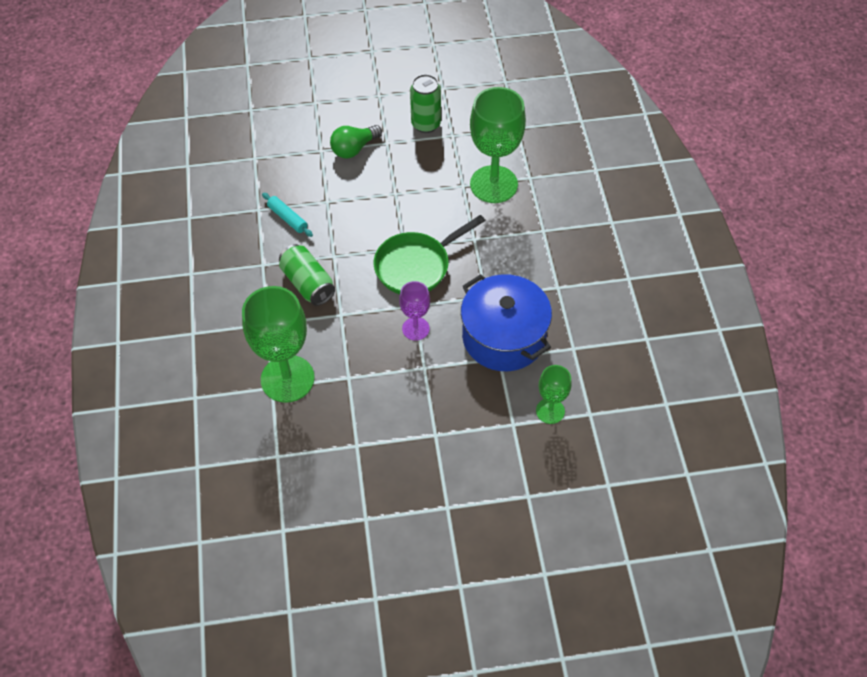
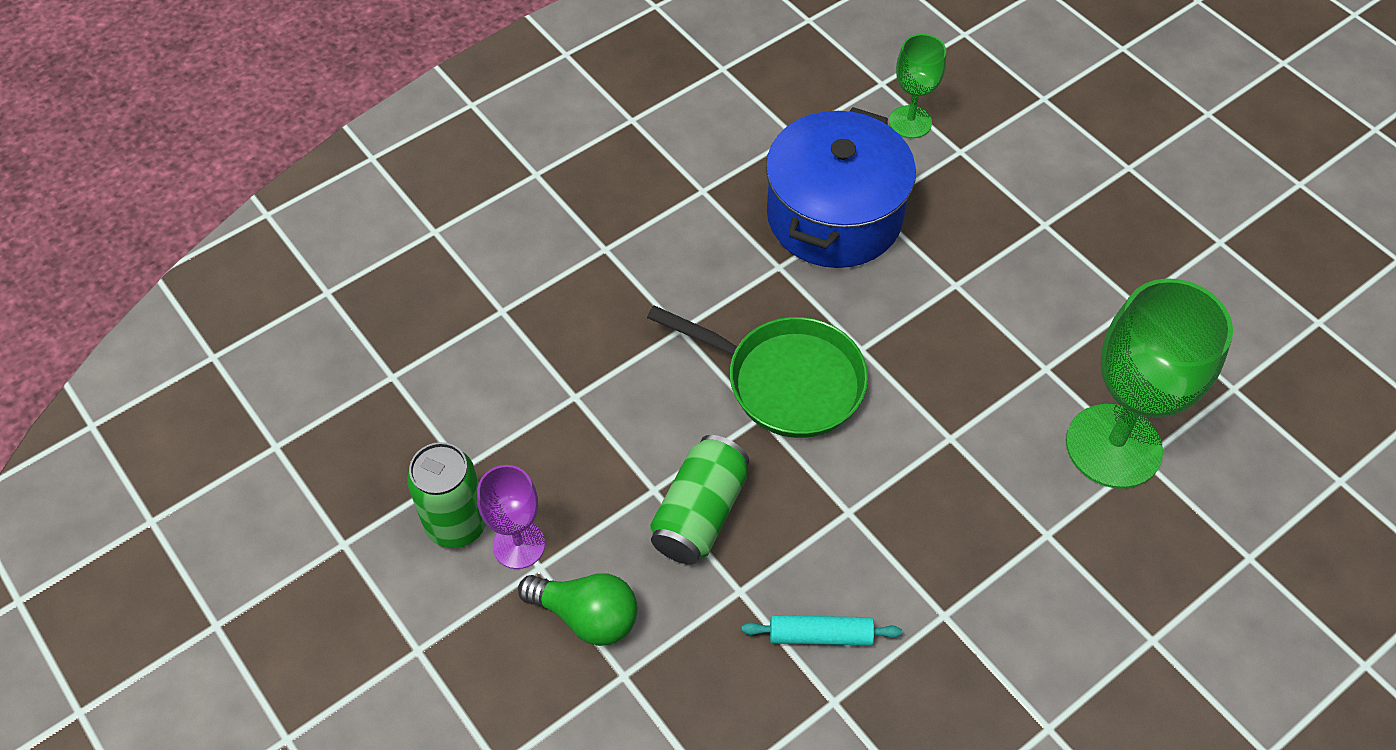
camera: 120 degrees left, 0 degrees up
(287, 218) = (820, 635): turquoise rolling pin -> turquoise rolling pin turned 75 degrees clockwise
(308, 283) = (930, 518): green can -> green can (700, 513)
(415, 328) = (900, 326): purple goblet -> purple goblet (519, 545)
(493, 184) = (547, 353): green goblet -> none

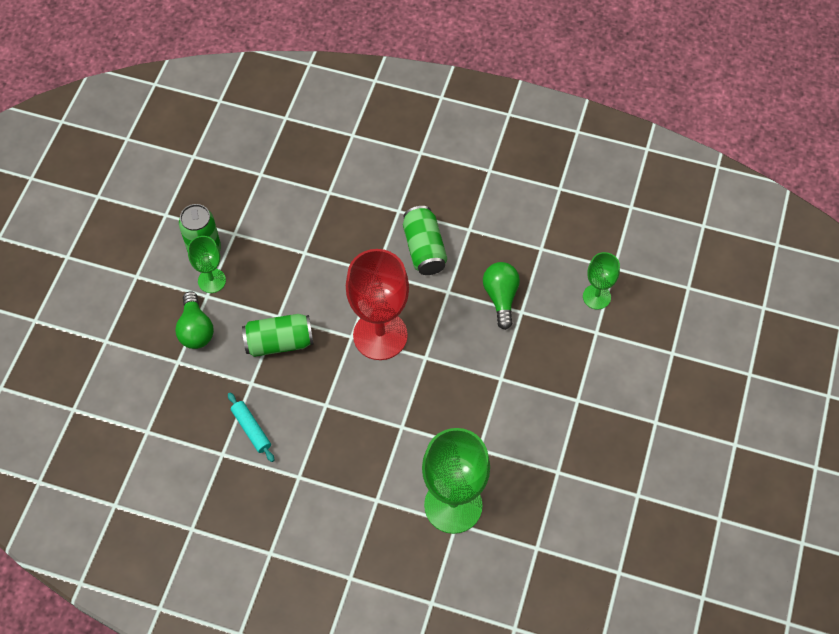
camera: 55 degrees right, 5 degrees up
(519, 545) = (212, 280): purple goblet -> green goblet
(691, 254) = (424, 249): none -> green can
(786, 381) = (380, 335): green pan -> red goblet
(834, 216) = (501, 297): blue pot -> green light bulb

